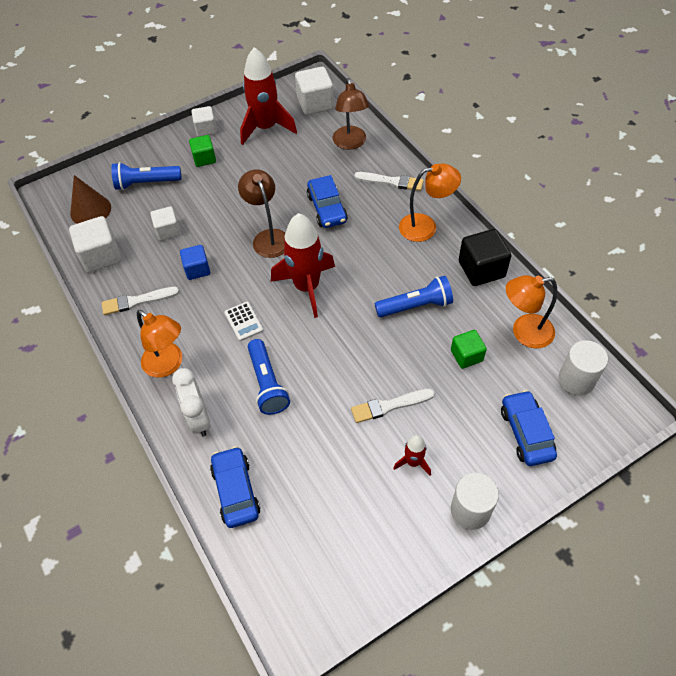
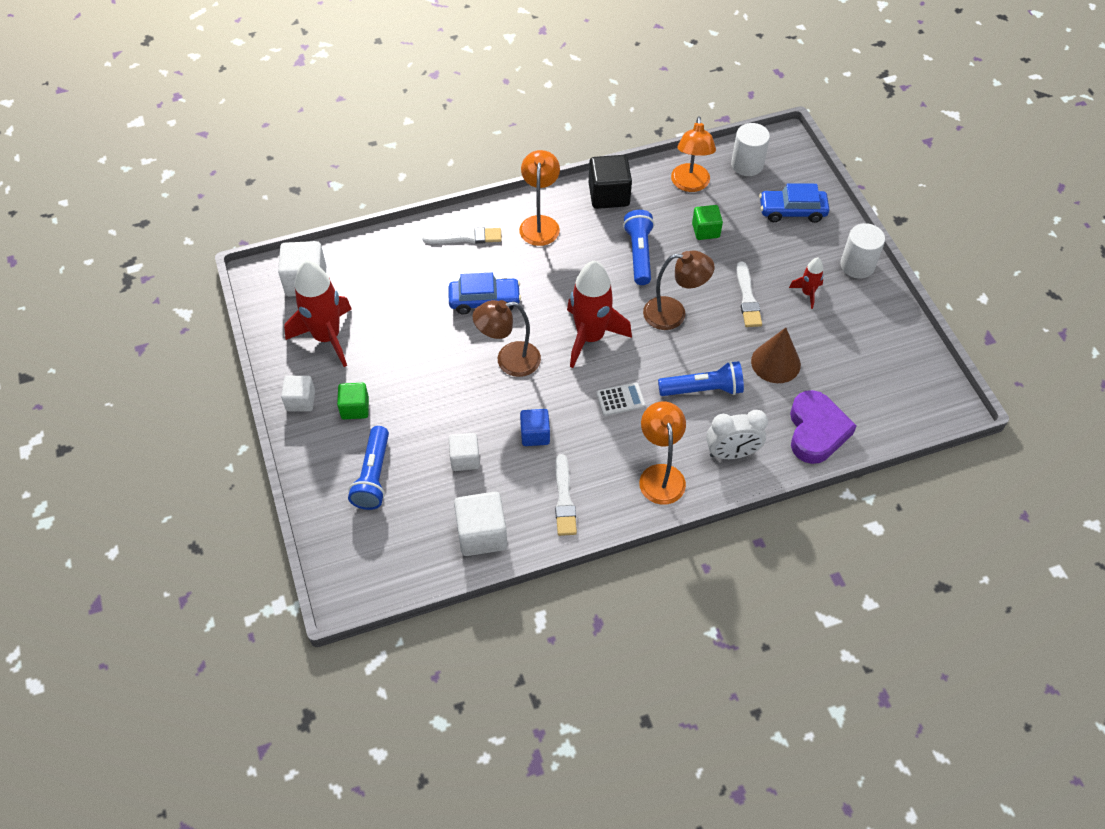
camera: 80 degrees left, 0 degrees up
(90, 210) = (398, 543): brown cone -> brown cone (775, 362)
(168, 365) = (660, 475): orange lamp -> orange lamp turned 60 degrees counterclockwise
(236, 491) = (816, 431): blue car -> purple heart
(350, 143) = (390, 261): brown lamp -> brown lamp (674, 314)
(391, 182) = (466, 237): white brush -> white brush turned 60 degrees clockwise

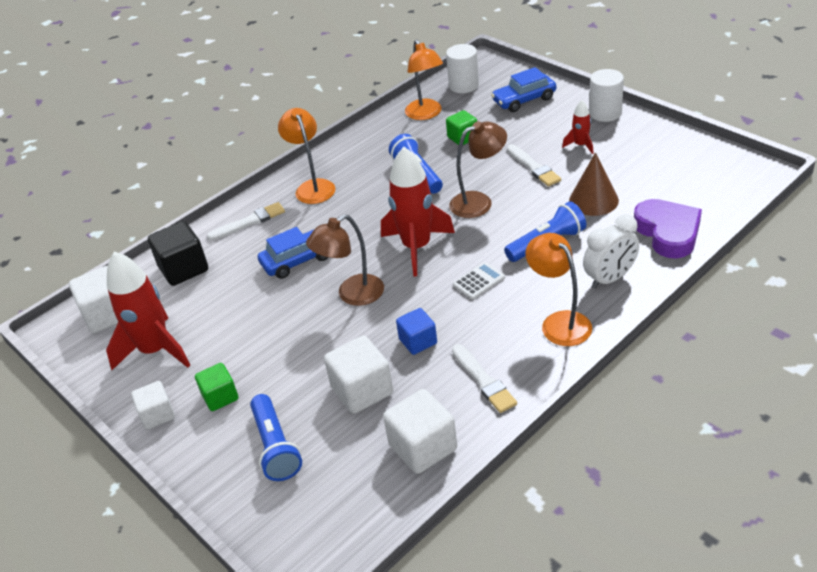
camera: 20 degrees left, 15 degrees down
(465, 459) = (362, 391): white cube -> white cube, size x1.57
(609, 195) = (361, 146): black cube -> black cube (183, 269)

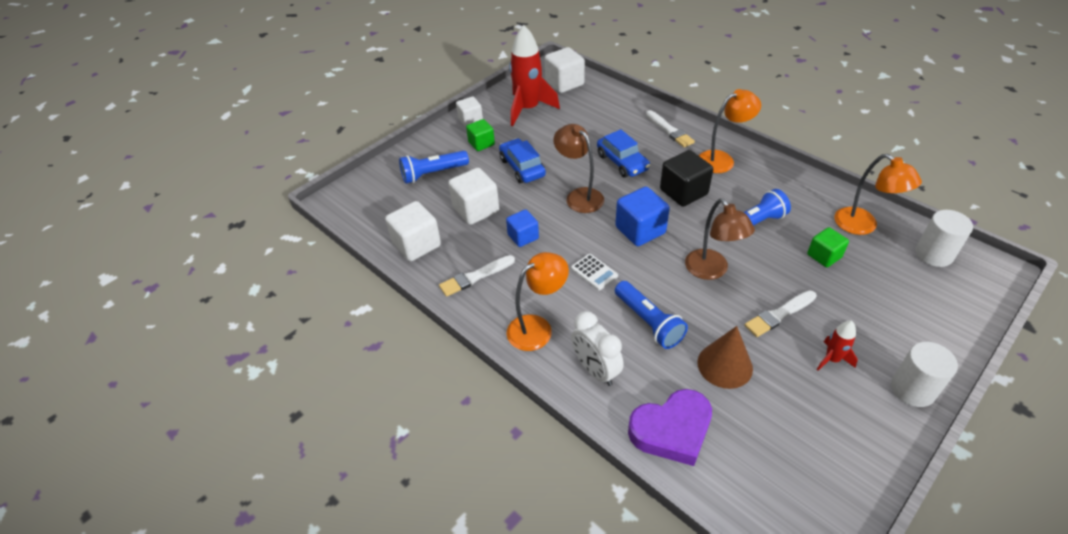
camera: 85 degrees right, 5 degrees up
(183, 269) = (612, 107): black cube -> black cube (683, 192)
(417, 247) = (640, 230): red rocket -> blue cube
(426, 114) = (863, 226): orange lamp -> orange lamp turned 105 degrees counterclockwise
(524, 100) = (919, 308): blue car -> blue car (522, 167)

